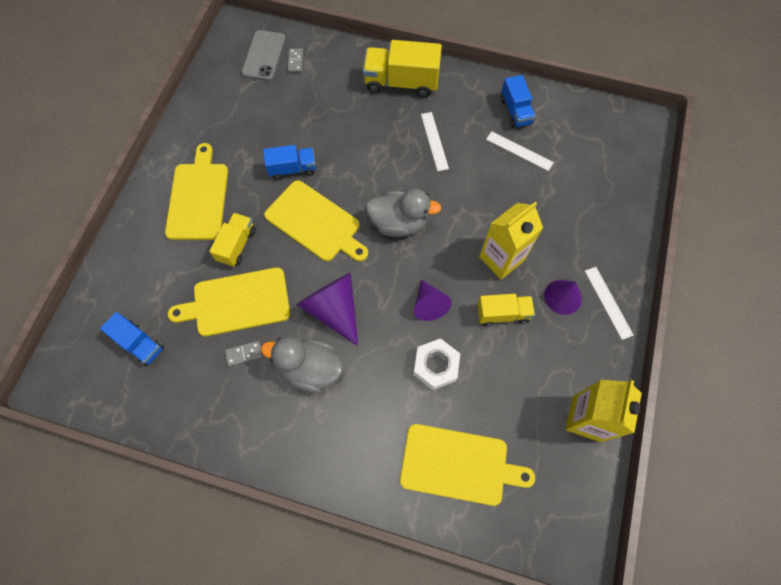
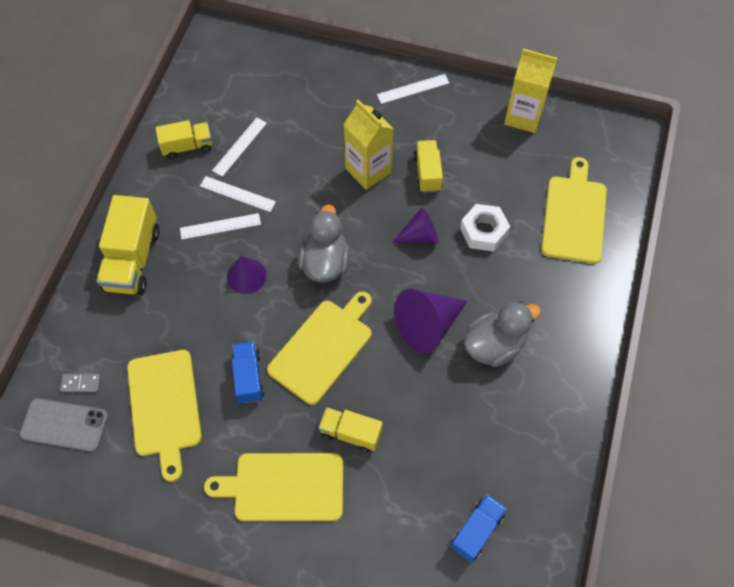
camera: 90 degrees left, 5 degrees down
(237, 302) = (423, 426): yellow cutting board -> yellow cutting board (164, 407)
(244, 354) = (482, 413): grey domino -> none
(310, 369) = (494, 345): grey duck -> grey duck turned 135 degrees counterclockwise
(468, 152) = (237, 194): none -> white ruler
(515, 111) = (187, 146): blue truck -> yellow truck
(563, 296) = (408, 123): purple cone -> purple cone (246, 276)

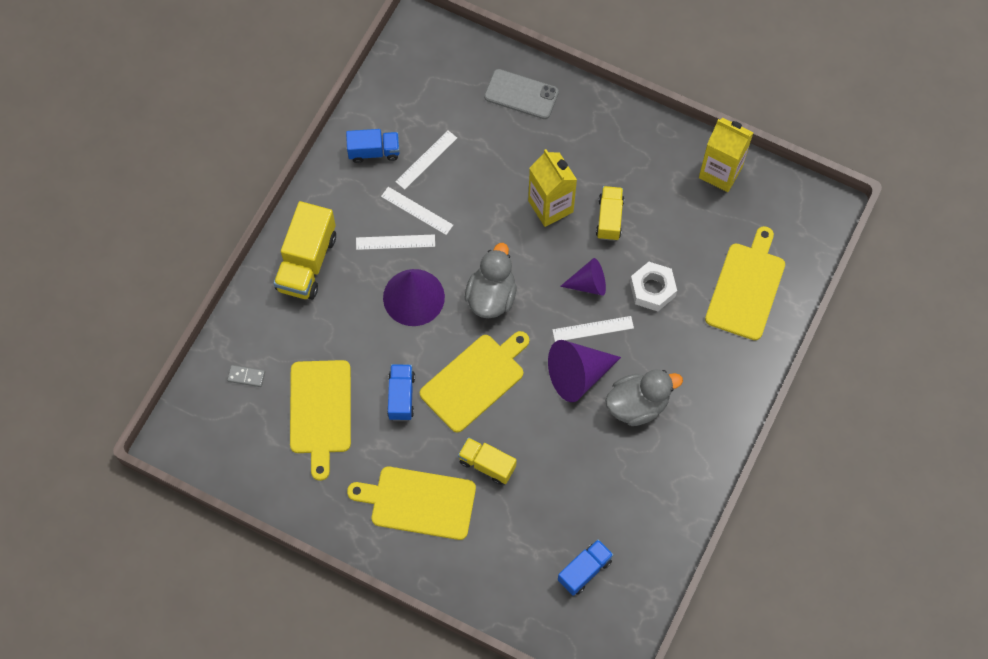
camera: 10 degrees right, 5 degrees up
(64, 425) = (228, 412): grey phone -> grey phone (521, 94)
(187, 146) = (374, 151): yellow truck -> blue truck
(246, 276) = (413, 297): purple cone -> purple cone, size x1.60
(413, 89) = (613, 123): white ruler -> white ruler (593, 329)

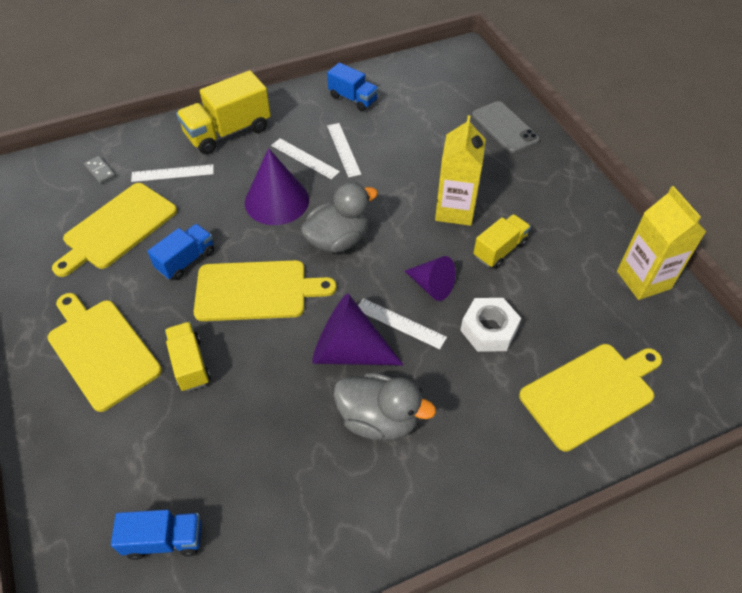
camera: 40 degrees right, 15 degrees down
(426, 159) = (386, 124): white ruler -> white ruler (172, 173)

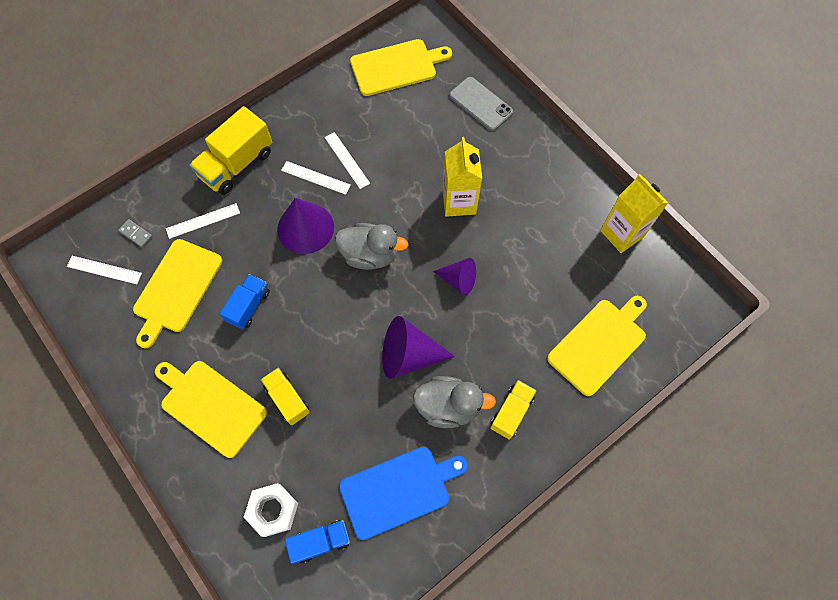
camera: 15 degrees left, 15 degrees up
(256, 291) = (317, 320): yellow cutting board -> yellow cutting board (396, 67)
(284, 502) = (398, 490): none -> blue cutting board
(338, 240) = (370, 254): grey duck -> grey duck turned 60 degrees clockwise
(353, 99) = (338, 101): blue truck -> none
(400, 323) = (442, 320): white ruler -> white ruler (104, 270)
(488, 330) = (512, 309): white nut -> white nut (273, 510)
(499, 250) = (504, 232): yellow truck -> yellow truck (511, 412)

